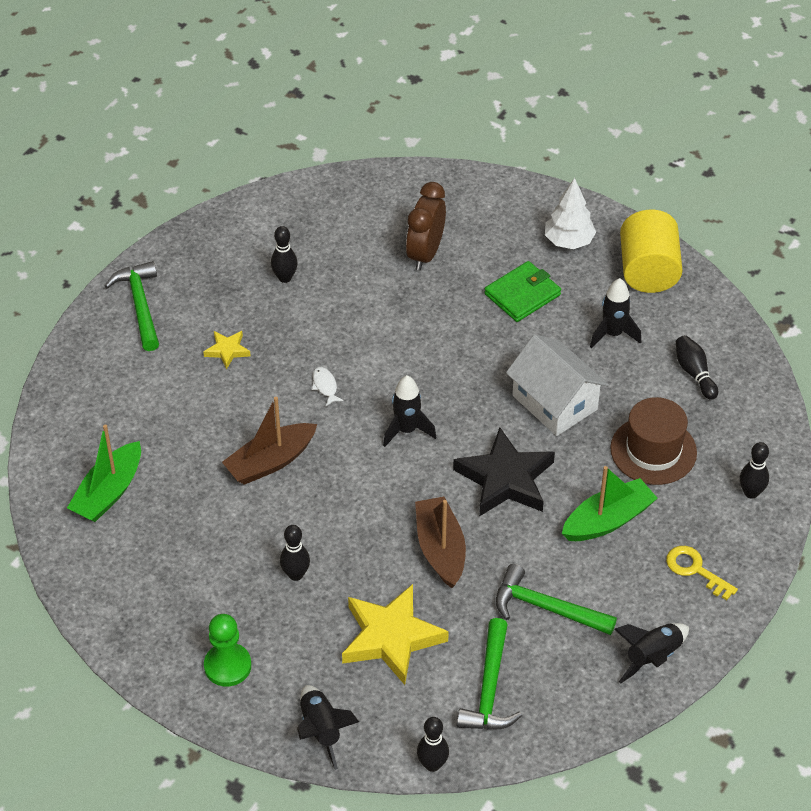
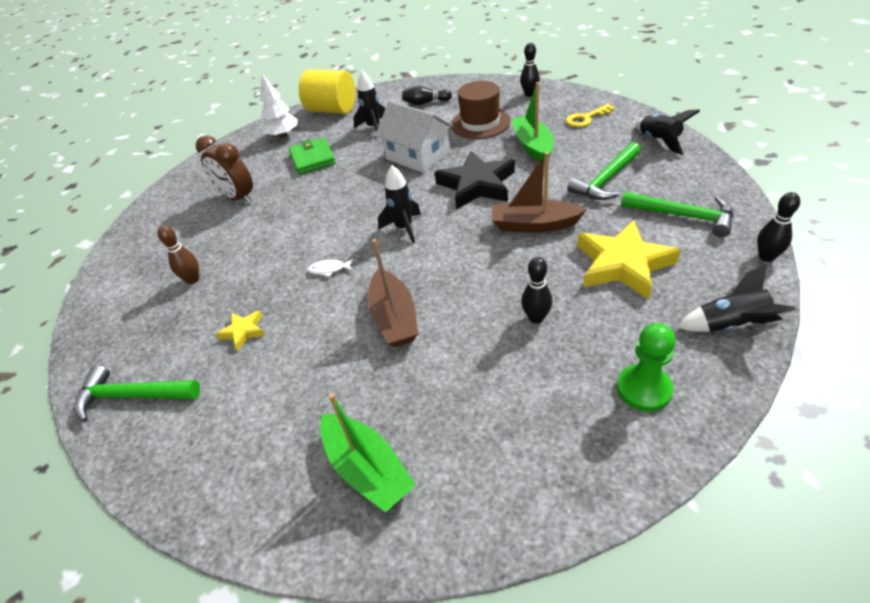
camera: 65 degrees left, 5 degrees down
(285, 278) = (193, 279): black bowling pin -> brown bowling pin
(554, 402) = (418, 156): white house -> white house turned 60 degrees clockwise

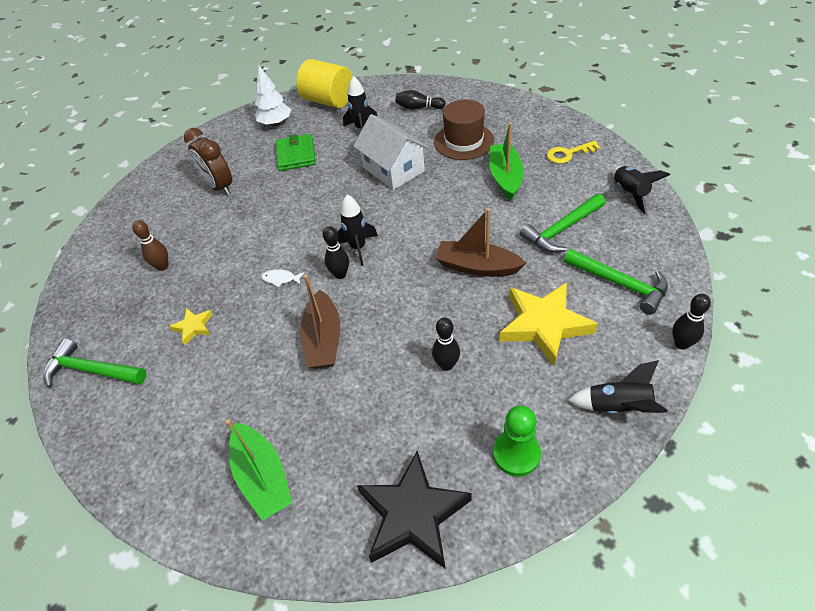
camera: 10 degrees right, 5 degrees up
(477, 185) = (438, 212): black star -> black star (413, 514)
(529, 94) = (523, 115): black bowling pin -> black bowling pin (340, 274)

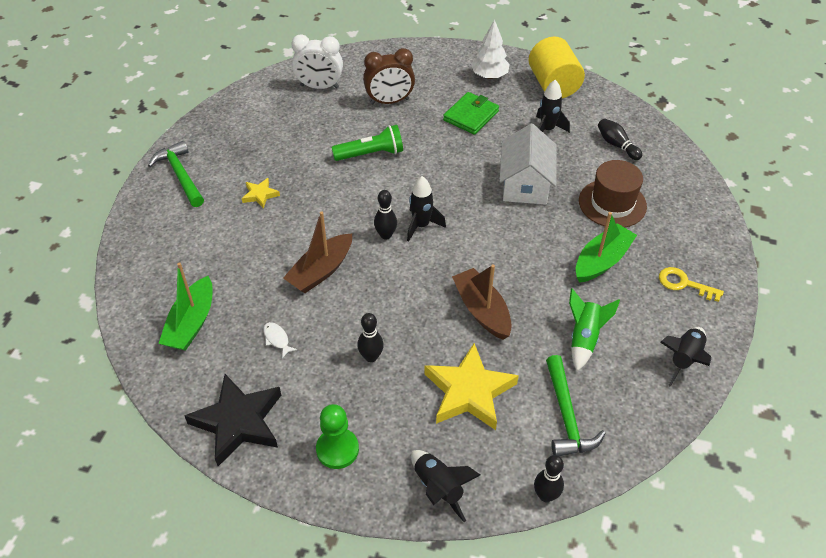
camera: 40 degrees right, 0 degrees up
(144, 215) = (319, 86): none -> white clock
(162, 266) = (289, 136): brown bowling pin -> none
(219, 187) = (389, 101): brown clock -> brown clock turned 105 degrees counterclockwise
(252, 230) = (371, 154): none -> green flashlight
(281, 279) = (346, 206): white fish -> white fish (277, 339)
(561, 229) = (584, 338): green hammer -> green rocket

